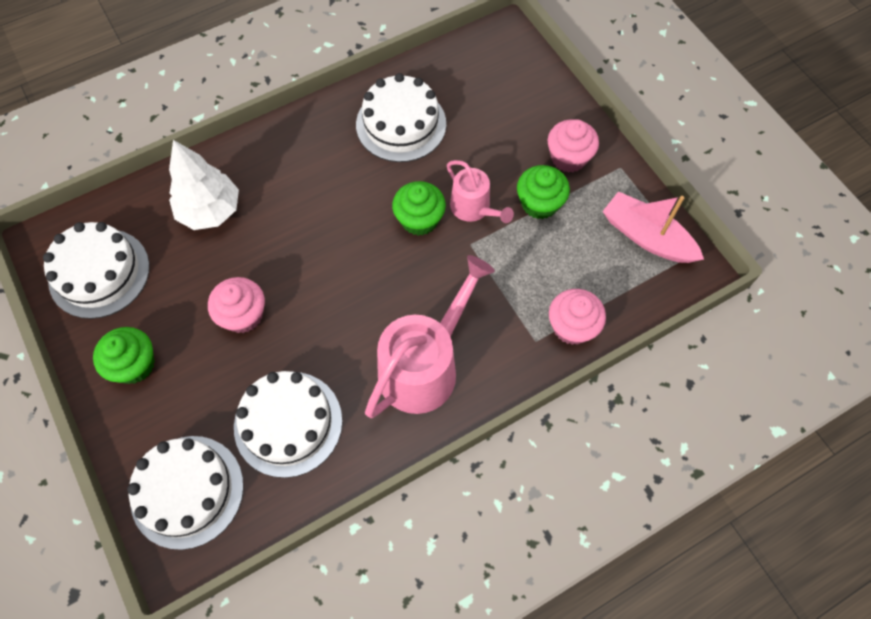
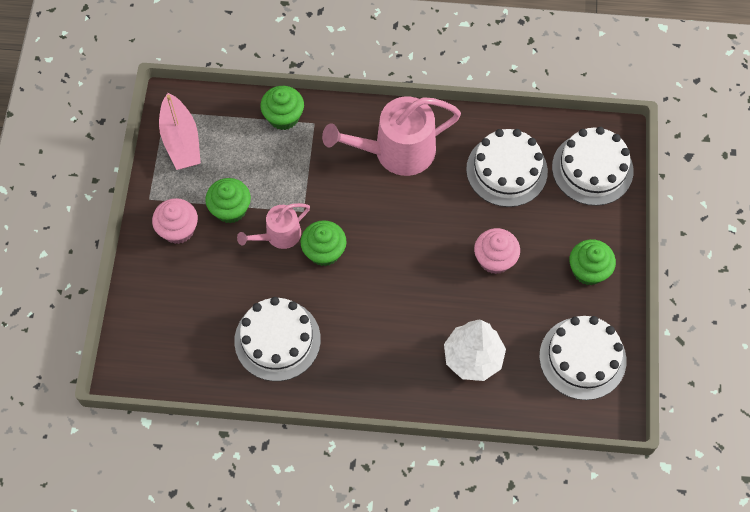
camera: 145 degrees left, 0 degrees up
(473, 208) = (279, 235): pink watering can -> pink watering can turned 120 degrees counterclockwise
(572, 326) = (283, 117): pink cupcake -> green cupcake

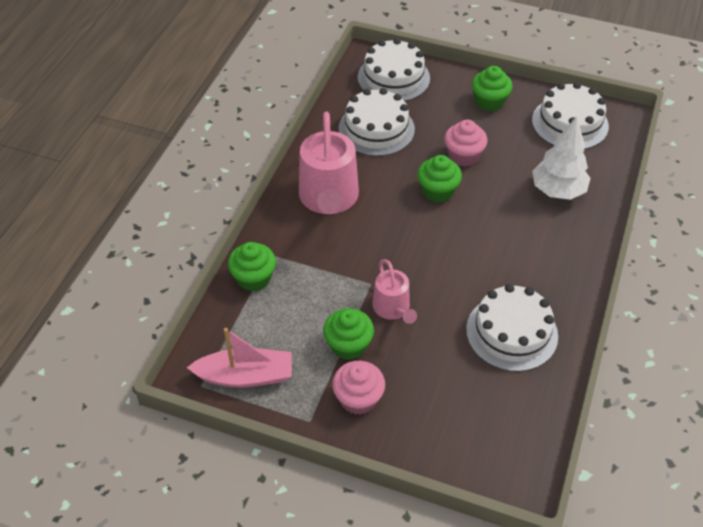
camera: 75 degrees left, 15 degrees down
(324, 251) = (422, 275): green cupcake -> green cupcake (437, 191)

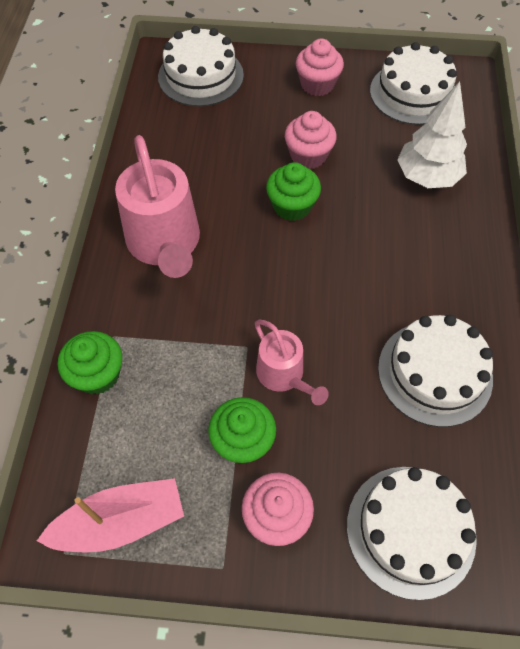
camera: 15 degrees left, 10 degrees up
(376, 129) = (198, 142): white cake -> white cake (410, 530)
(489, 102) = (317, 84): green cupcake -> pink cupcake

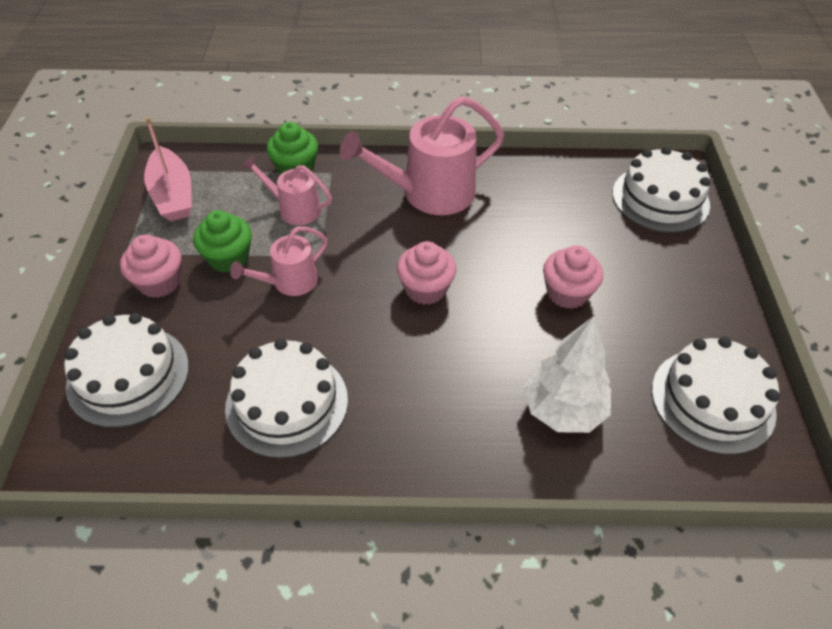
camera: 85 degrees right, 10 degrees down
(170, 373) = (295, 209): none -> pink watering can
(292, 206) = (491, 281): green cupcake -> none
(317, 84) = (688, 298): pink cupcake -> pink cupcake (425, 289)

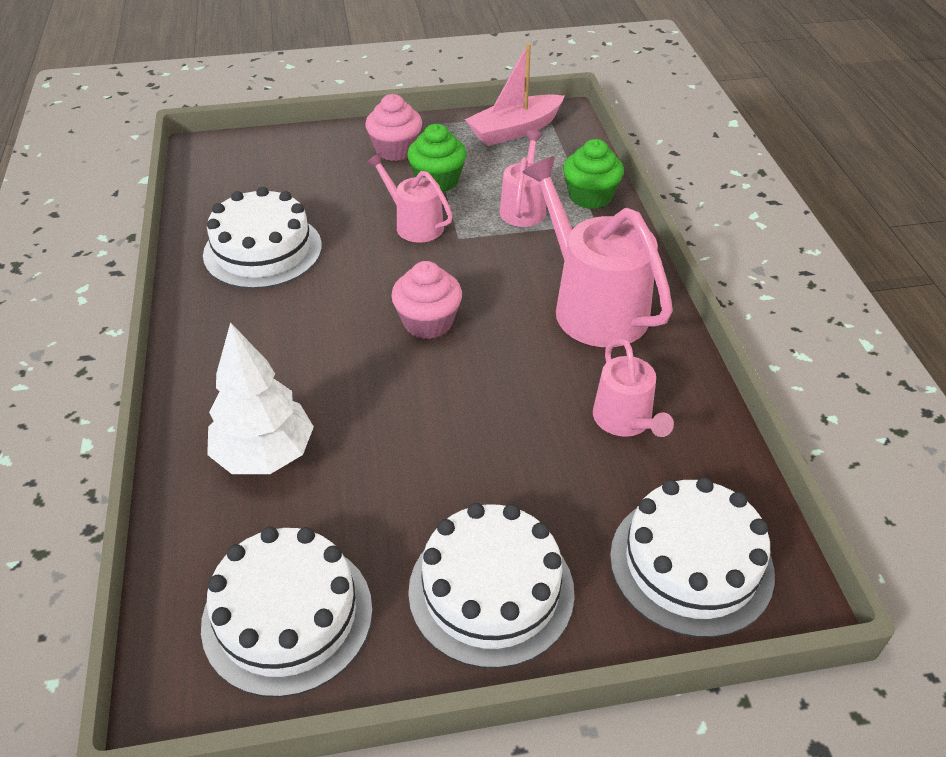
camera: 80 degrees right, 5 degrees down
(128, 375) = (286, 159): white cake -> white cake (491, 590)
(546, 201) = (625, 420): none -> pink watering can
(567, 293) = (451, 451): pink cupcake -> none

